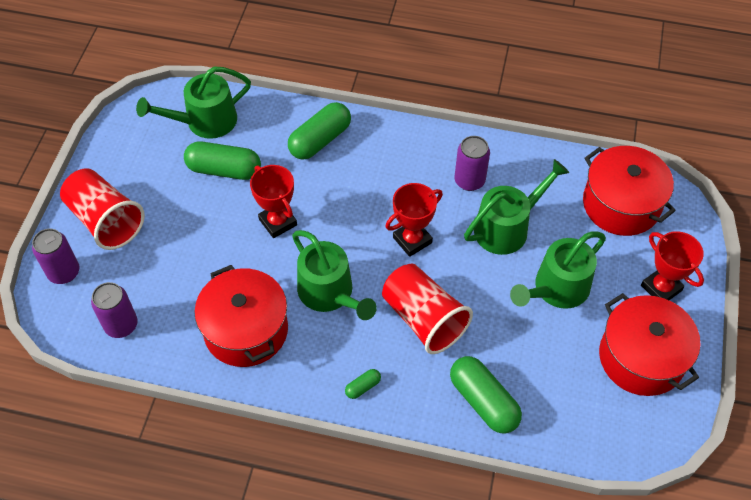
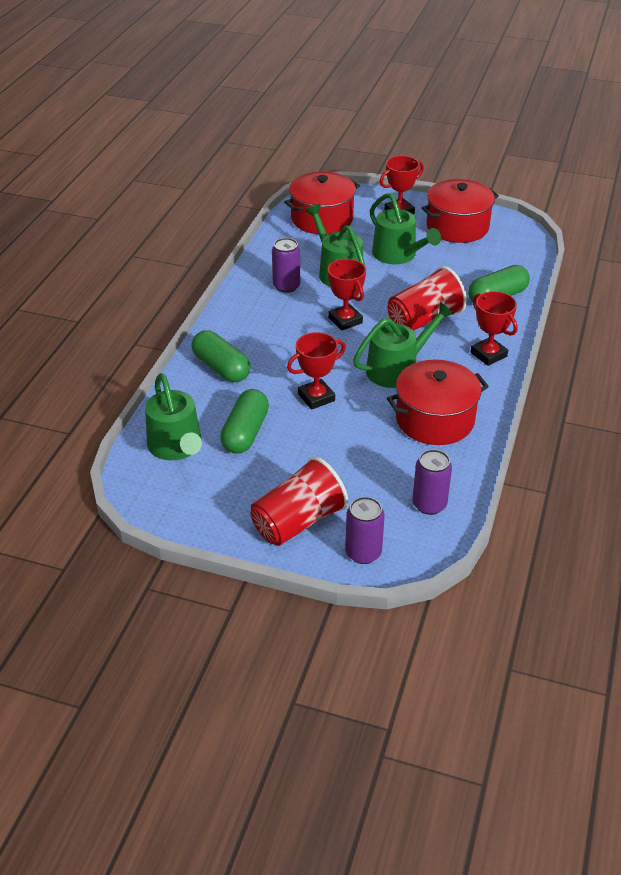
camera: 85 degrees left, 15 degrees down
(363, 387) = (488, 354): green capsule -> red trophy

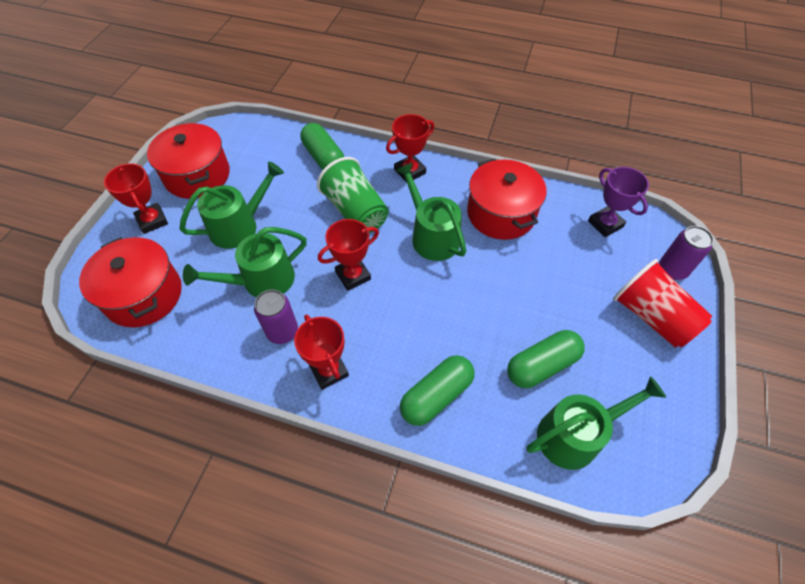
camera: 90 degrees left, 15 degrees up
(245, 433) = (541, 365): green capsule -> green capsule turned 45 degrees counterclockwise
(316, 397) = (480, 302): red trophy -> red trophy (329, 370)
(424, 319) = (356, 211): red cup -> green cup
(429, 504) = (605, 224): purple can -> purple trophy

